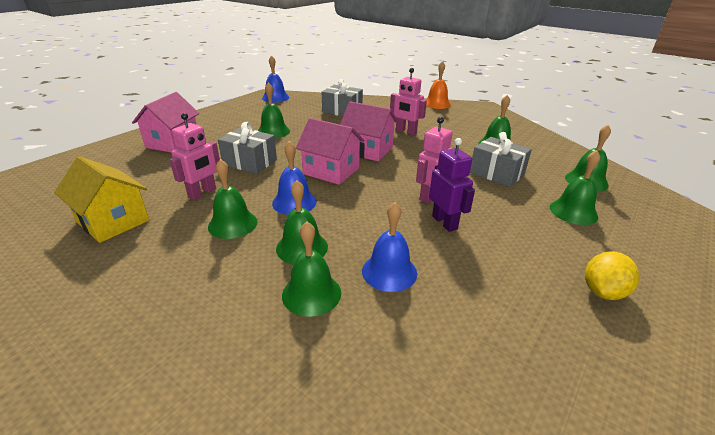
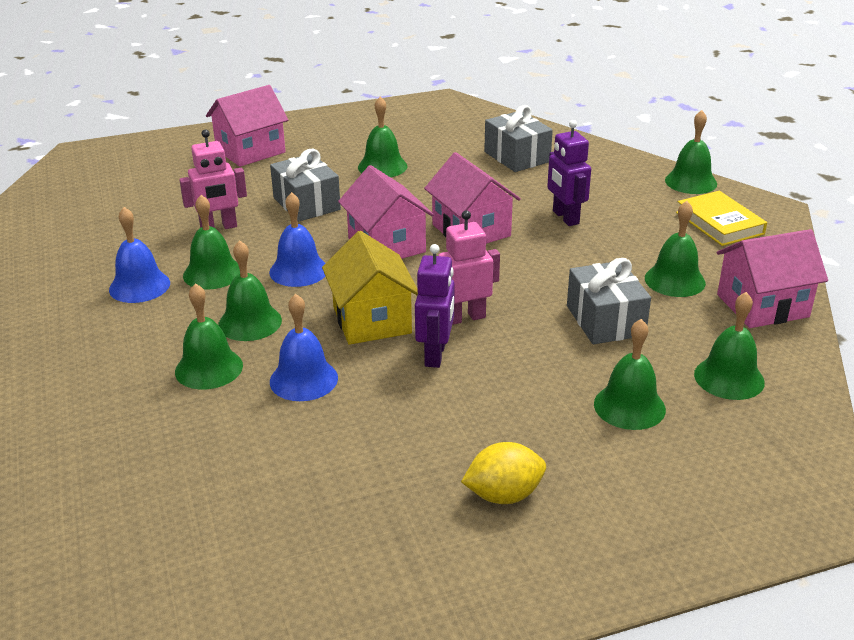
camera: 35 degrees right, 0 degrees up
(113, 221) = (113, 232): yellow house -> yellow house (372, 320)
(275, 97) = (448, 109): blue bell -> blue bell (139, 286)
(406, 132) = (565, 217): pink robot -> purple robot
(437, 104) = (691, 182): orange bell -> green bell
(474, 117) = (719, 223): none -> yellow book
(545, 145) = (762, 306): none -> pink house

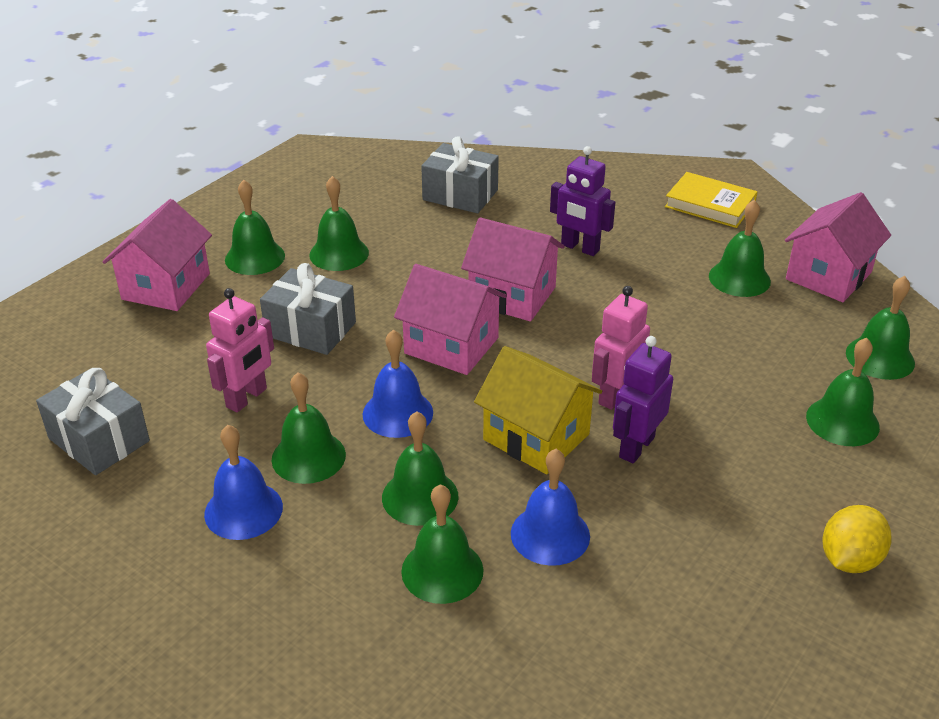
camera: 35 degrees left, 5 degrees up
(435, 355) = (636, 447): purple robot -> purple robot turned 120 degrees counterclockwise
(605, 320) = (732, 344): grey gift -> grey gift (99, 440)
(691, 182) = (641, 169): green bell -> green bell (255, 257)

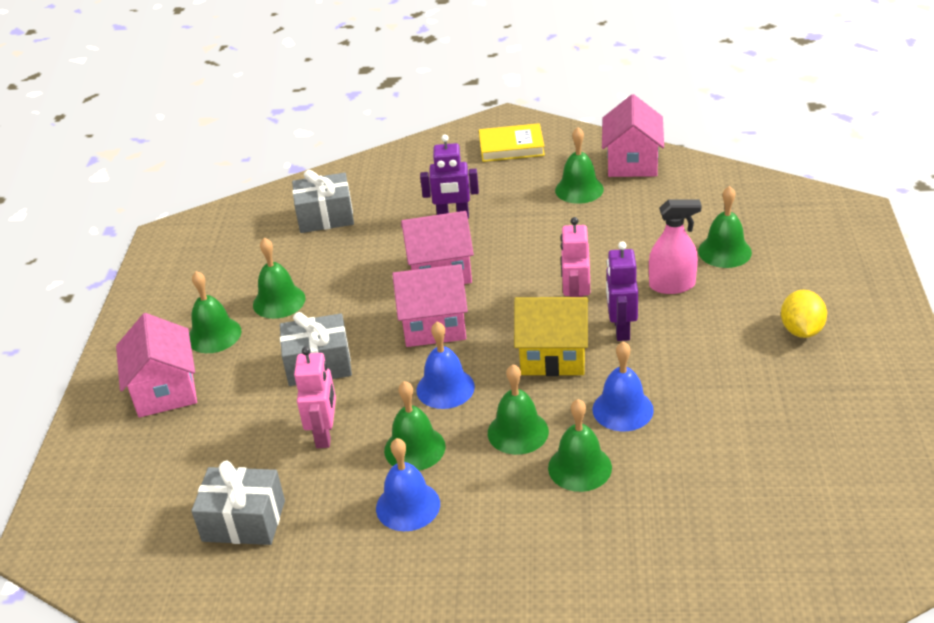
camera: 30 degrees left, 0 degrees up
(742, 428) = (672, 285): none -> pink spray bottle
(880, 357) = (710, 201): green bell -> none

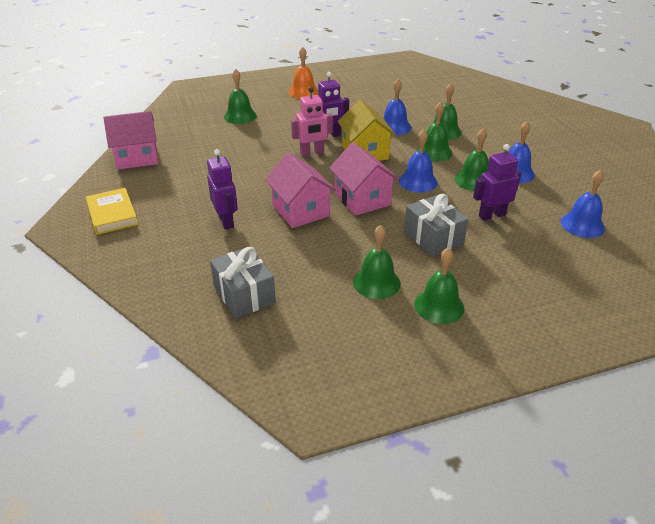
camera: 115 degrees left, 0 degrees up
(165, 390) = (517, 308): pink house -> none
(244, 521) = (582, 225): grey gift -> blue bell
(325, 434) = (491, 215): pink robot -> purple robot
(579, 189) = (177, 172): green bell -> none
(672, 285) = (280, 127): pink spray bottle -> none
(801, 330) = (303, 92): yellow lemon -> orange bell

